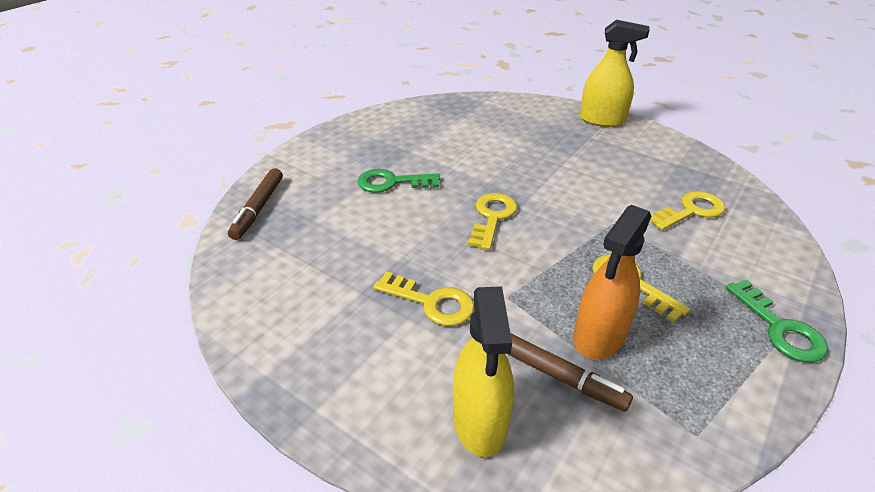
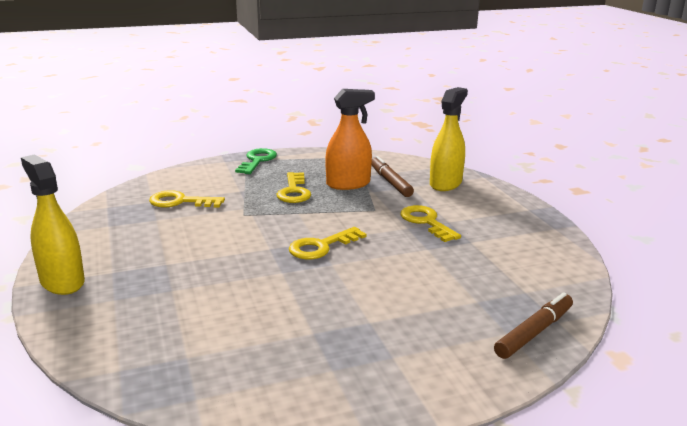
camera: 145 degrees left, 15 degrees down
(391, 182) = (373, 306): green key -> none

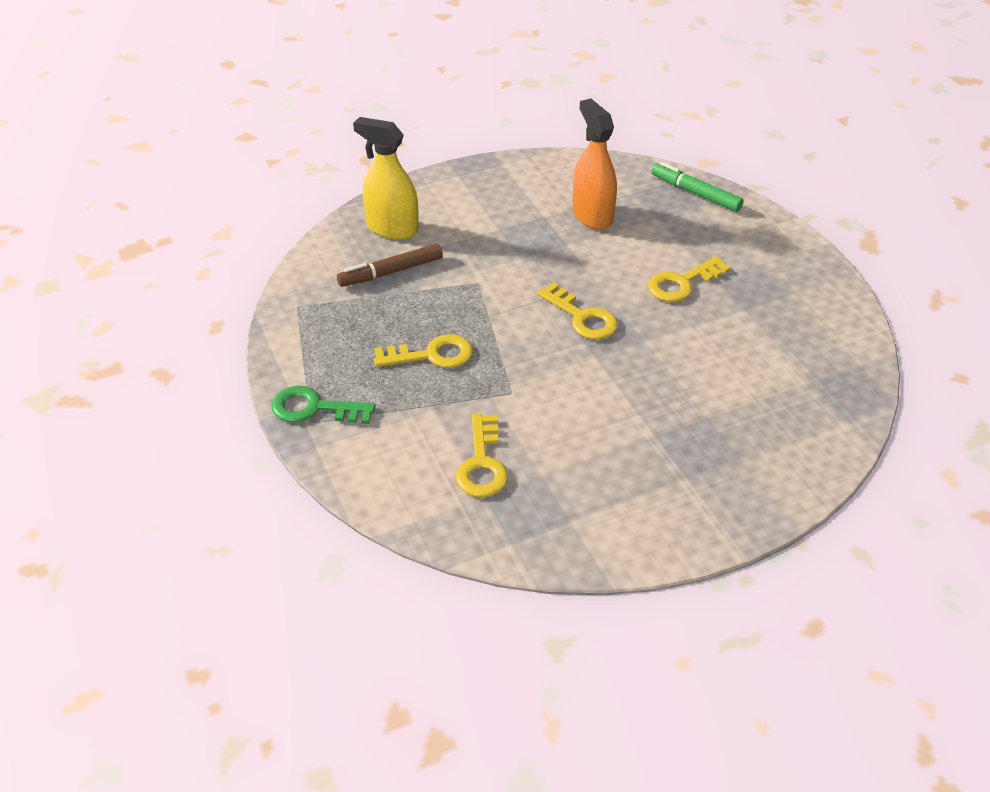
camera: 95 degrees left, 20 degrees up
(62, 282) = (724, 516): yellow spray bottle -> none
(348, 184) = (401, 308): orange spray bottle -> orange spray bottle (592, 215)
(426, 222) = (504, 244): yellow key -> yellow key (681, 283)
(534, 332) = (695, 193): brown marker -> green marker

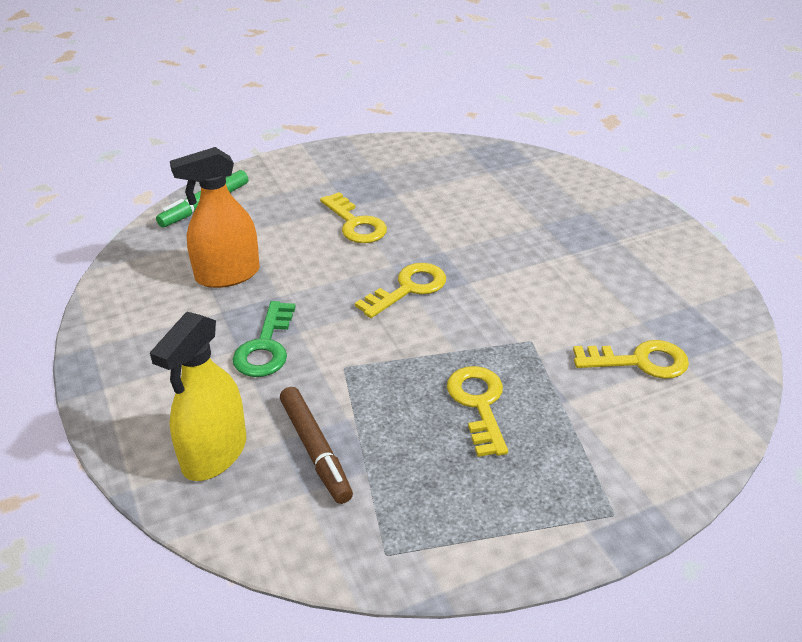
camera: 90 degrees left, 5 degrees down
(314, 408) = (590, 512): green key -> green key (265, 347)

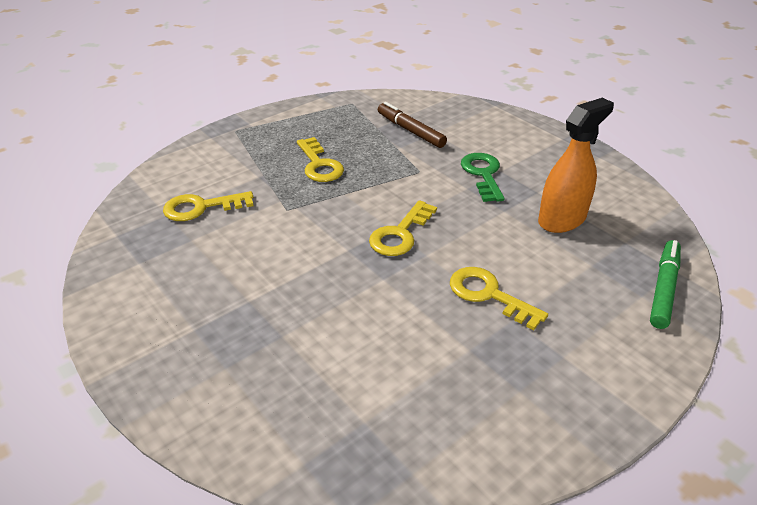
camera: 165 degrees right, 0 degrees up
(214, 454) = (465, 122): yellow spray bottle -> none

